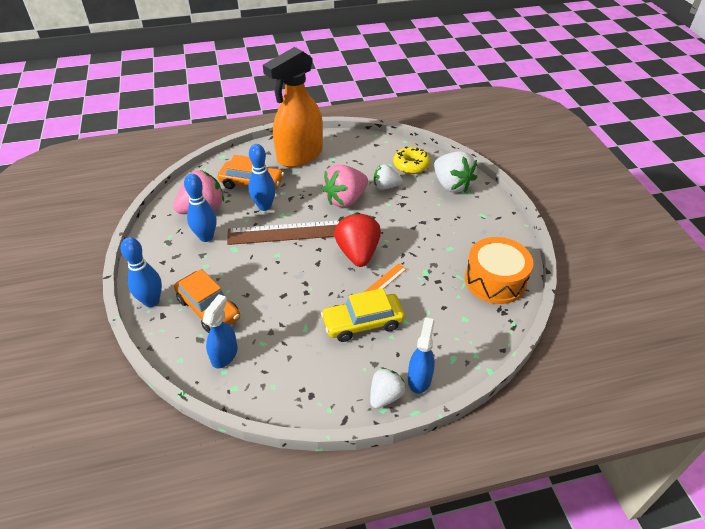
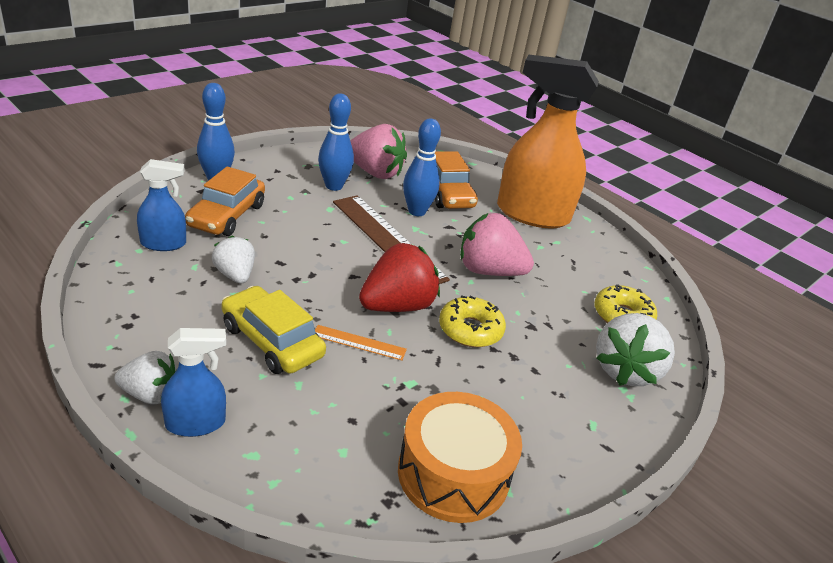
camera: 55 degrees right, 10 degrees down
(386, 186) = (551, 301): white strawberry -> white strawberry (235, 275)
(394, 230) = (470, 330): none -> yellow donut

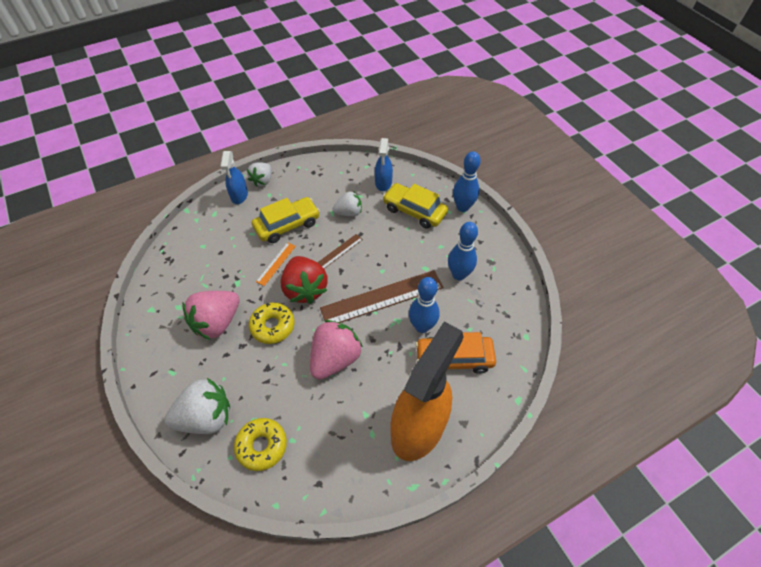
camera: 110 degrees right, 20 degrees up
(227, 215) = (414, 211): orange car -> yellow car
(319, 279) = (339, 251): none -> brown ruler
(375, 173) = (485, 307): pink strawberry -> pink strawberry (217, 322)
(453, 473) = (170, 288): orange drum -> none
(625, 370) = (206, 417): white strawberry -> white strawberry turned 120 degrees clockwise

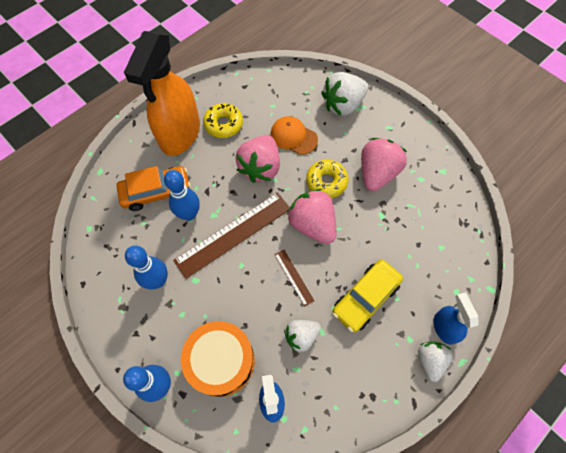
camera: 165 degrees right, 10 degrees up
(262, 446) = (293, 97): yellow donut -> yellow donut (223, 124)
(276, 263) = (354, 245): orange ruler -> none
(284, 388) = (293, 137): none -> orange cap
(305, 289) = (312, 224): red strawberry -> pink strawberry
(339, 251) = (293, 277): brown ruler -> brown ruler turned 60 degrees counterclockwise
(414, 211) = (221, 361): yellow car -> orange drum

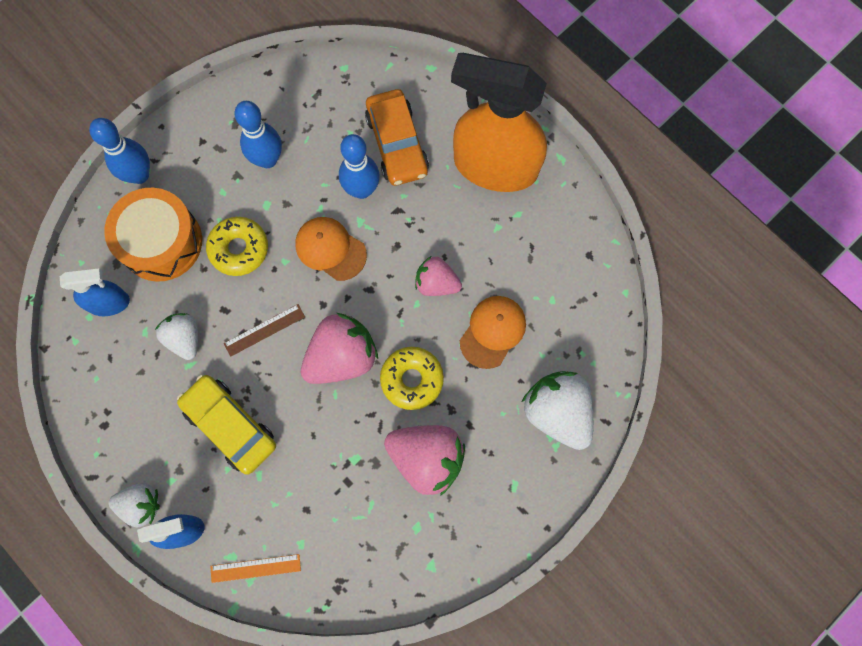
camera: 90 degrees right, 10 degrees up
(223, 124) = (514, 227): yellow donut -> yellow donut (239, 249)
(233, 234) = (330, 249): brown ruler -> orange cap
(260, 168) = (436, 283): pink strawberry -> pink strawberry, size x0.61
(461, 275) = (255, 568): none -> orange ruler

